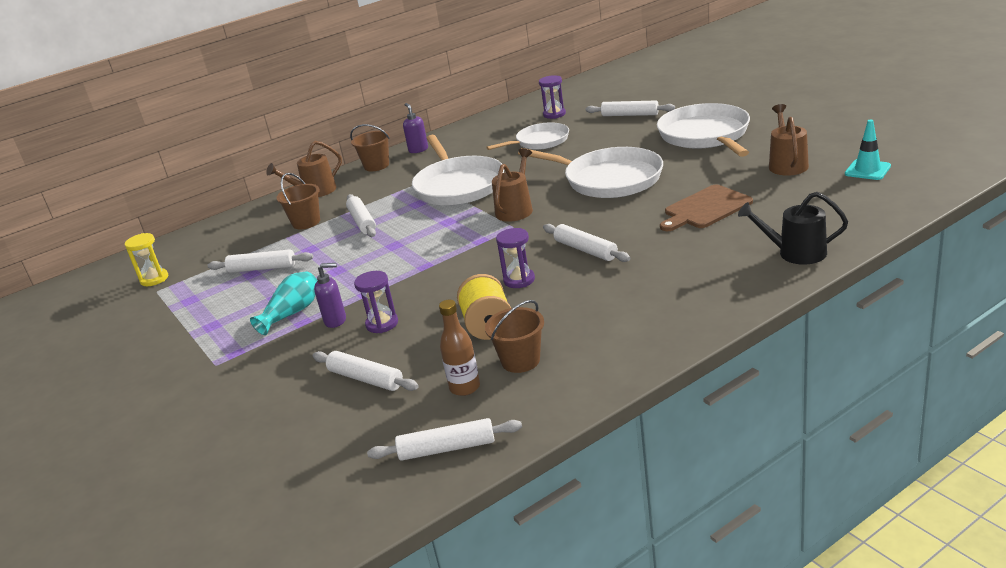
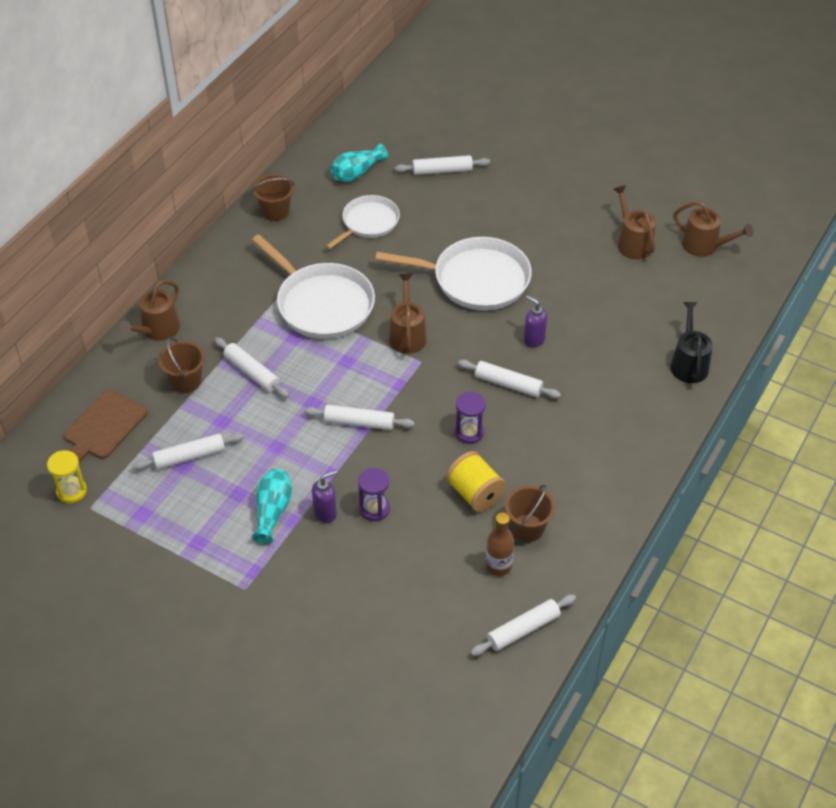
camera: 30 degrees left, 20 degrees up
(365, 379) = (405, 575): white rolling pin -> white rolling pin (359, 422)
(376, 166) = (201, 279): brown bucket -> brown bucket (275, 211)
(418, 150) = (234, 247): purple soap dispenser -> purple soap dispenser (533, 340)
(554, 114) = (357, 173): purple hourglass -> turquoise vase
(705, 135) = (537, 202): white pan -> none
(705, 208) = (588, 314): brown cutting board -> brown cutting board (103, 427)
(796, 253) = (688, 364): black watering can -> black watering can turned 105 degrees clockwise
(867, 170) = (704, 246): turquoise traffic cone -> brown watering can

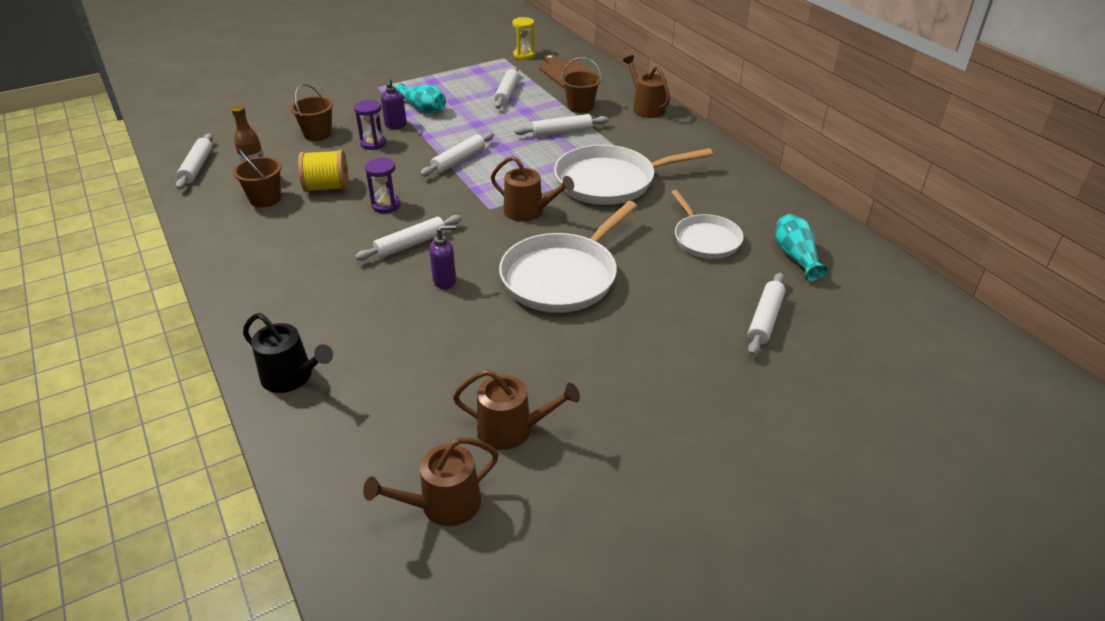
camera: 120 degrees right, 10 degrees down
(275, 211) = (760, 192): brown bucket -> brown bucket (317, 134)

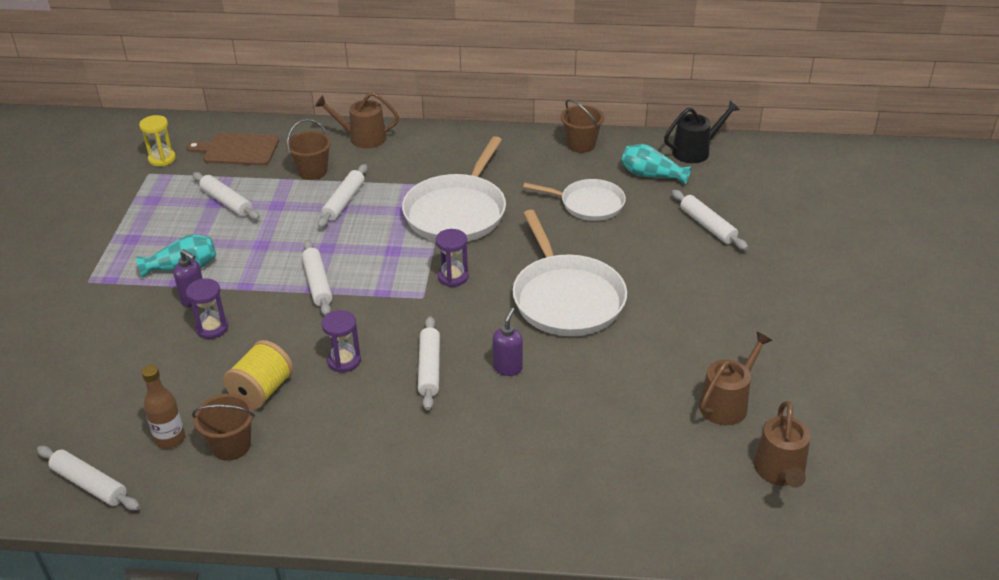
camera: 55 degrees left, 0 degrees up
(291, 377) = (559, 514): black watering can -> black watering can (695, 151)
(317, 134) = (137, 362): brown bucket -> brown bucket (581, 144)
(528, 211) = (453, 277): brown watering can -> purple hourglass

